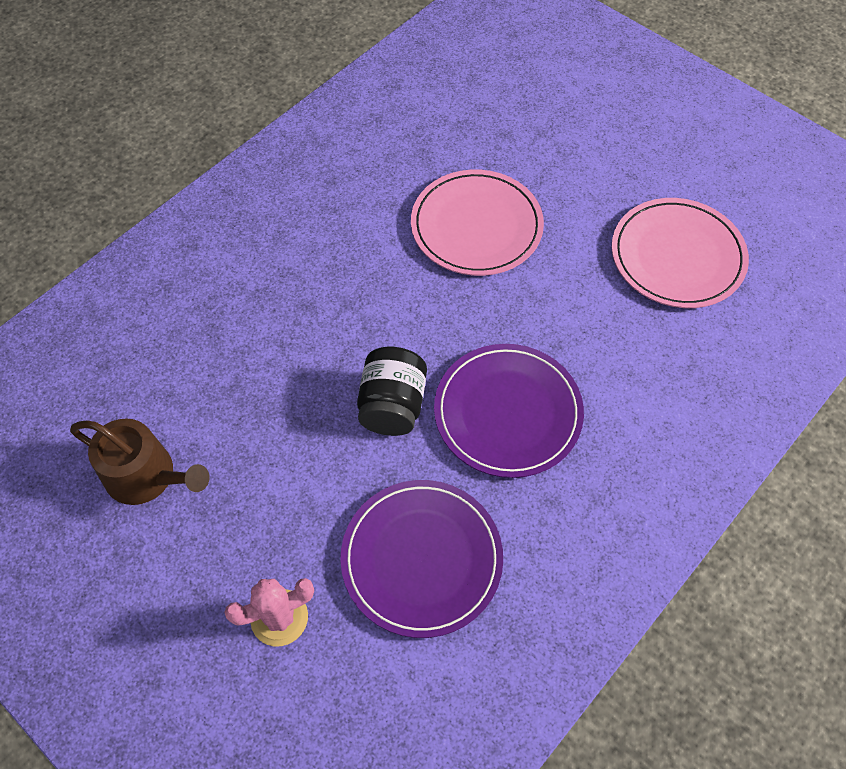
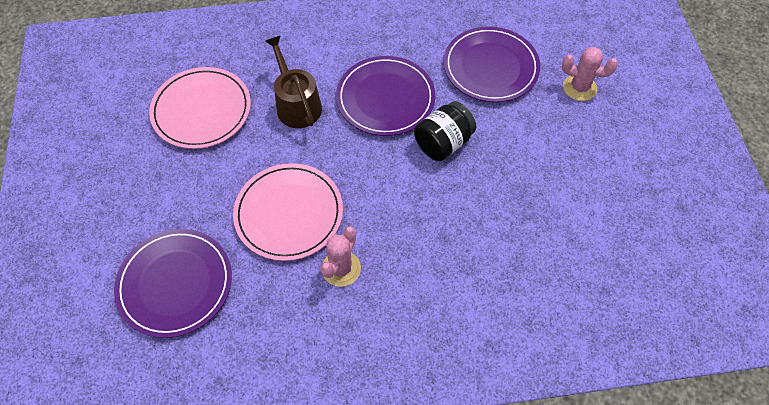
camera: 140 degrees left, 0 degrees up
(147, 476) = (612, 199): brown watering can -> brown watering can (296, 104)
(380, 216) = (341, 268): none -> pink cactus
(506, 116) = (175, 284): none -> purple plate

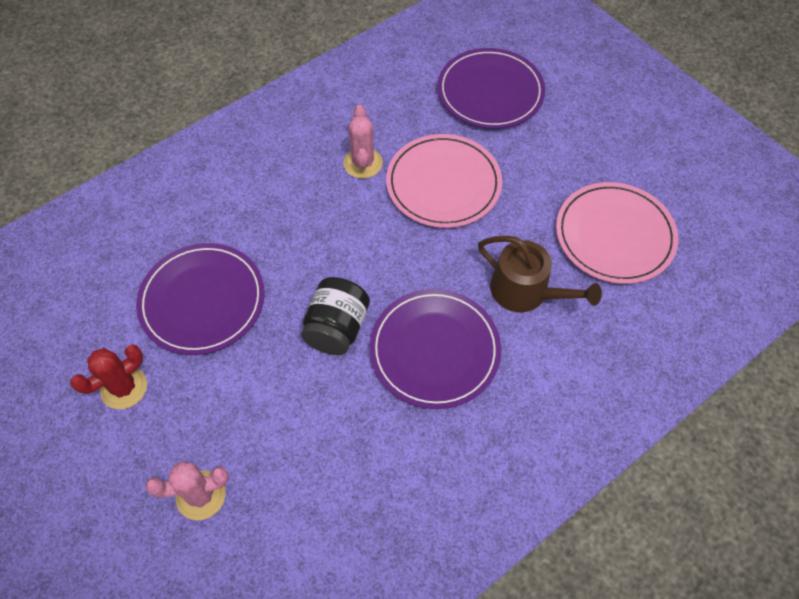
camera: 150 degrees right, 0 degrees up
(490, 67) = (332, 465): purple plate -> purple plate (202, 301)
(614, 174) = (124, 388): none -> red cactus

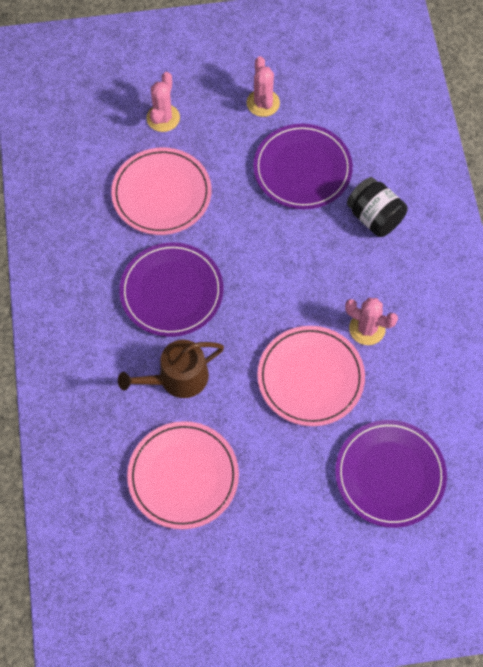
camera: 120 degrees right, 5 degrees up
(124, 388) = (263, 103): red cactus -> pink cactus
(315, 432) = (161, 194): none -> pink plate
(337, 328) = (228, 240): black jar -> black jar (374, 217)

